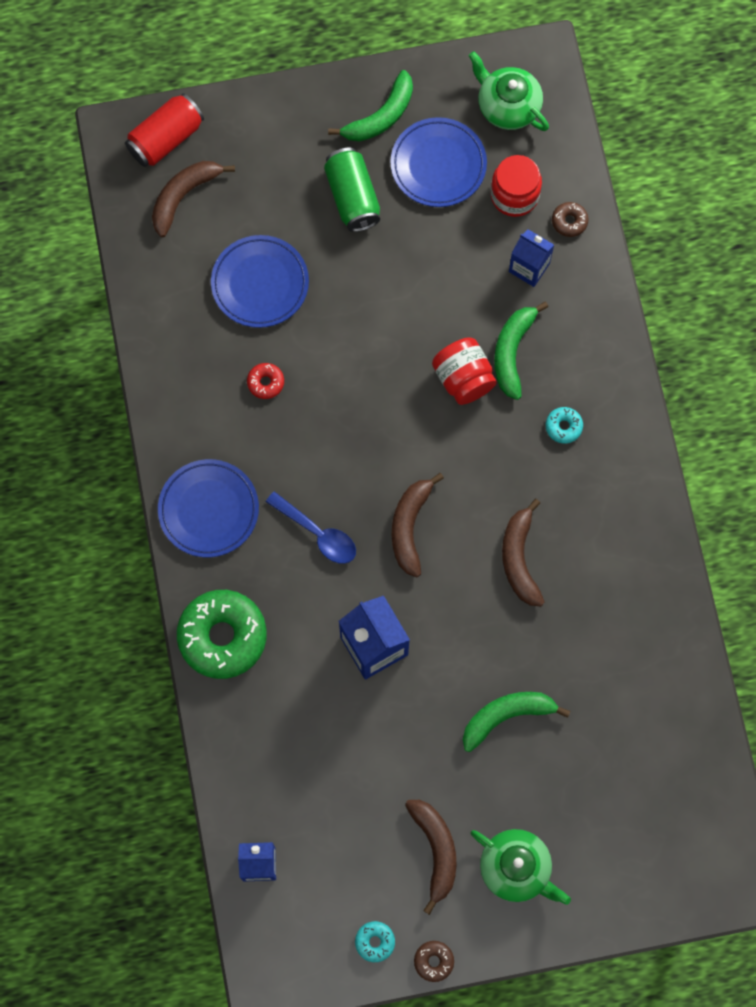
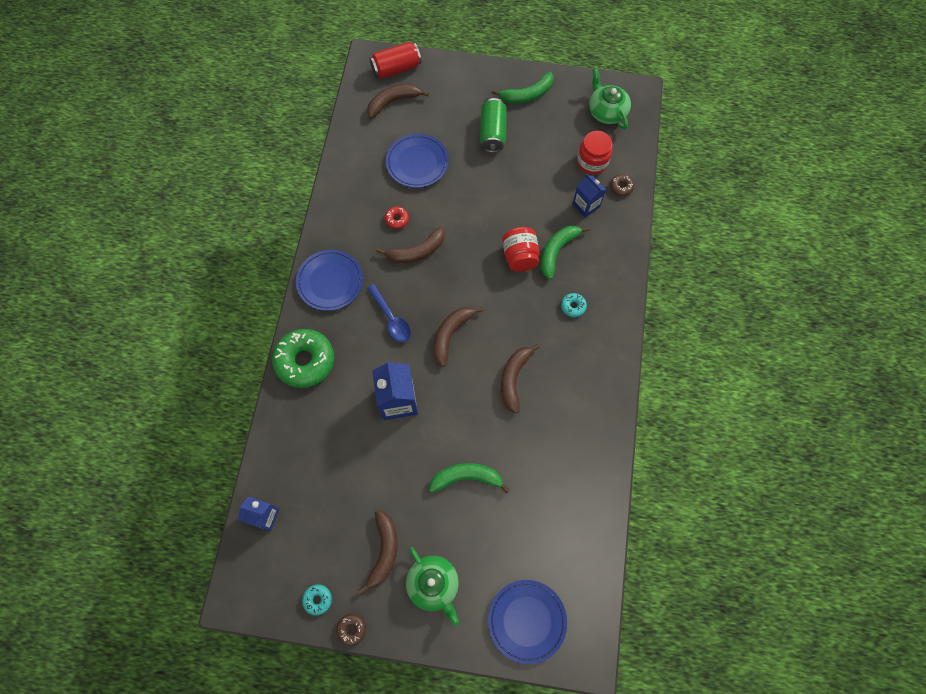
camera: 20 degrees right, 5 degrees down
(314, 421) = (417, 251): none -> brown banana
(438, 165) = (551, 131): blue plate -> blue plate (527, 621)

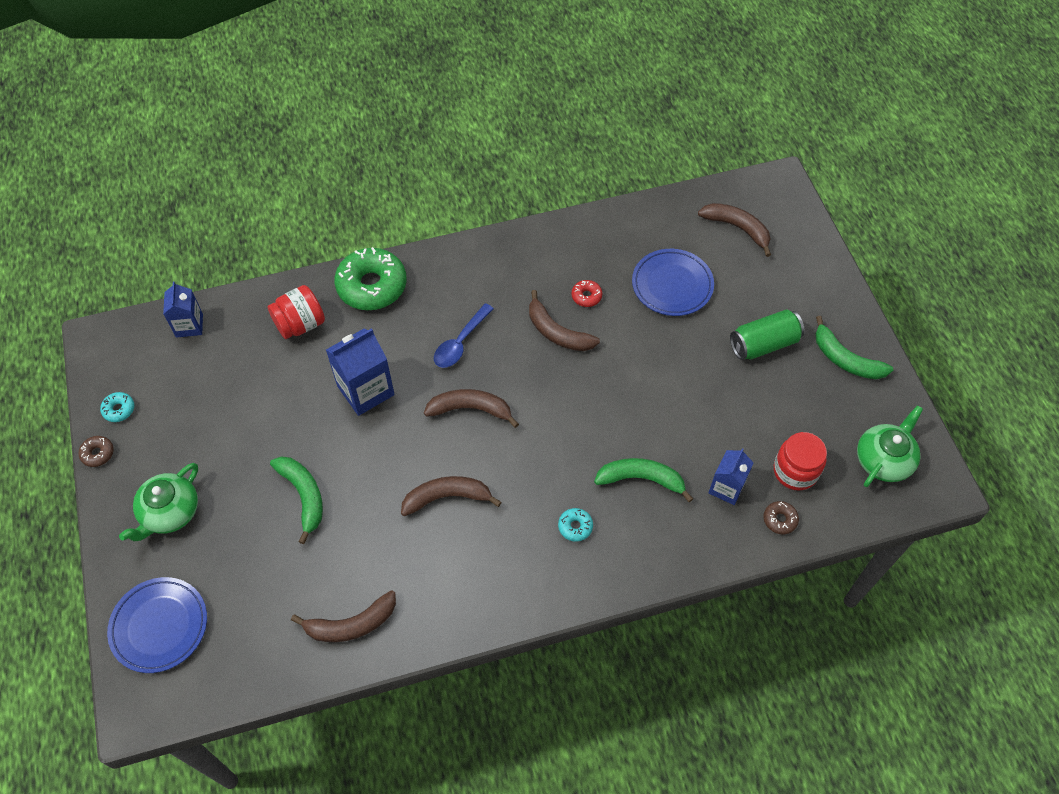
camera: 65 degrees right, 10 degrees down
(330, 282) = (475, 268): blue plate -> none
(384, 551) = (190, 448): brown banana -> brown banana (351, 624)
(396, 69) = (784, 212): red can -> none
(520, 257) = (610, 441): red jar -> red jar (300, 324)

